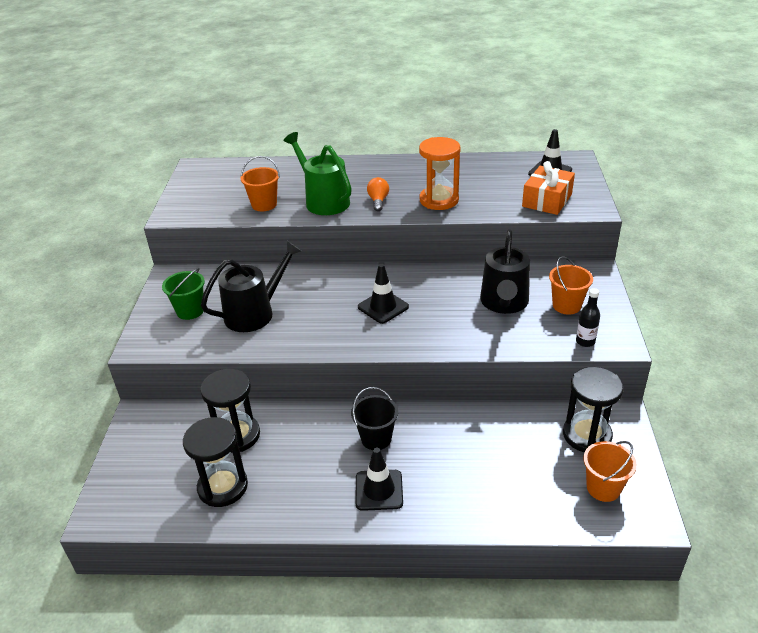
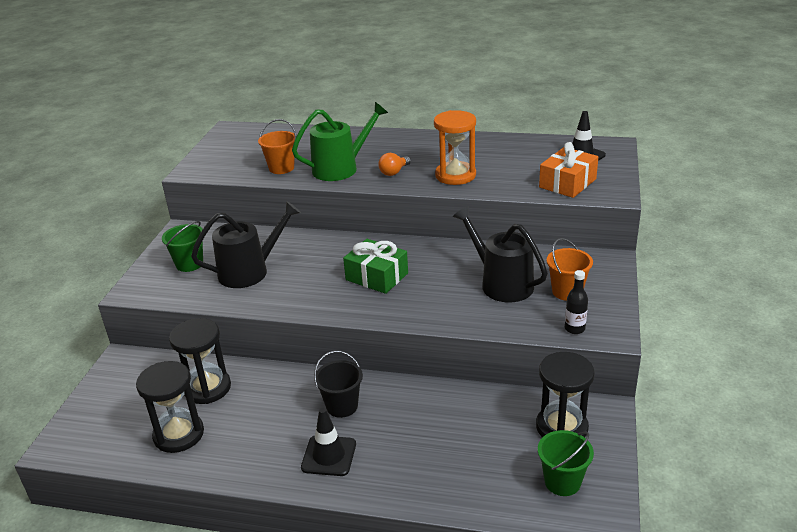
camera: 10 degrees right, 5 degrees down
(324, 201) = (340, 168): green watering can -> green watering can turned 90 degrees clockwise
(378, 201) = (394, 172): orange light bulb -> orange light bulb turned 150 degrees counterclockwise
(383, 307) = (377, 276): black traffic cone -> green gift
(504, 303) = (502, 283): black watering can -> black watering can turned 120 degrees clockwise
(603, 488) = (562, 482): orange bucket -> green bucket

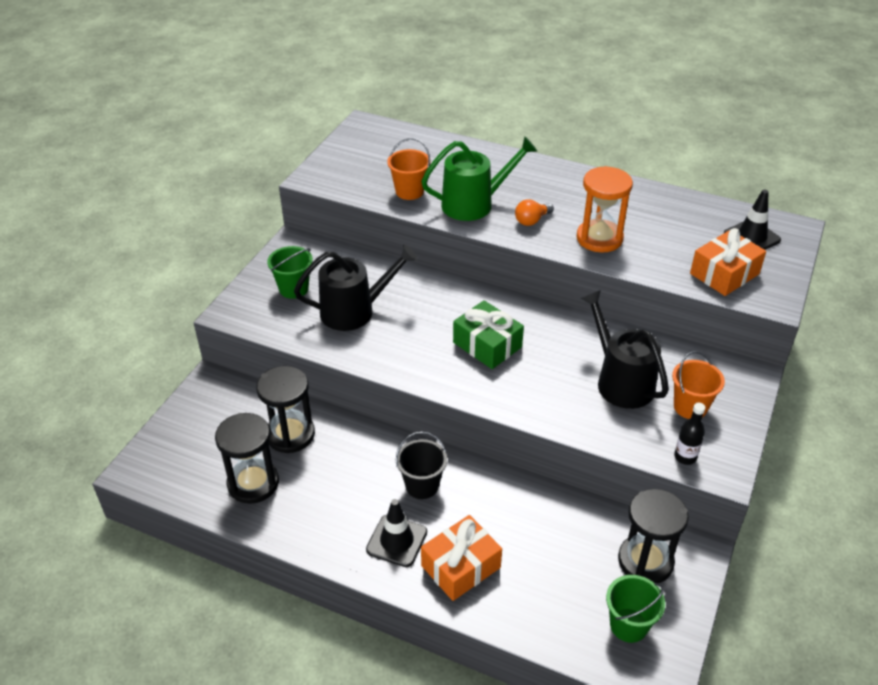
camera: 10 degrees right, 10 degrees up
(394, 465) = (461, 566): none -> orange gift

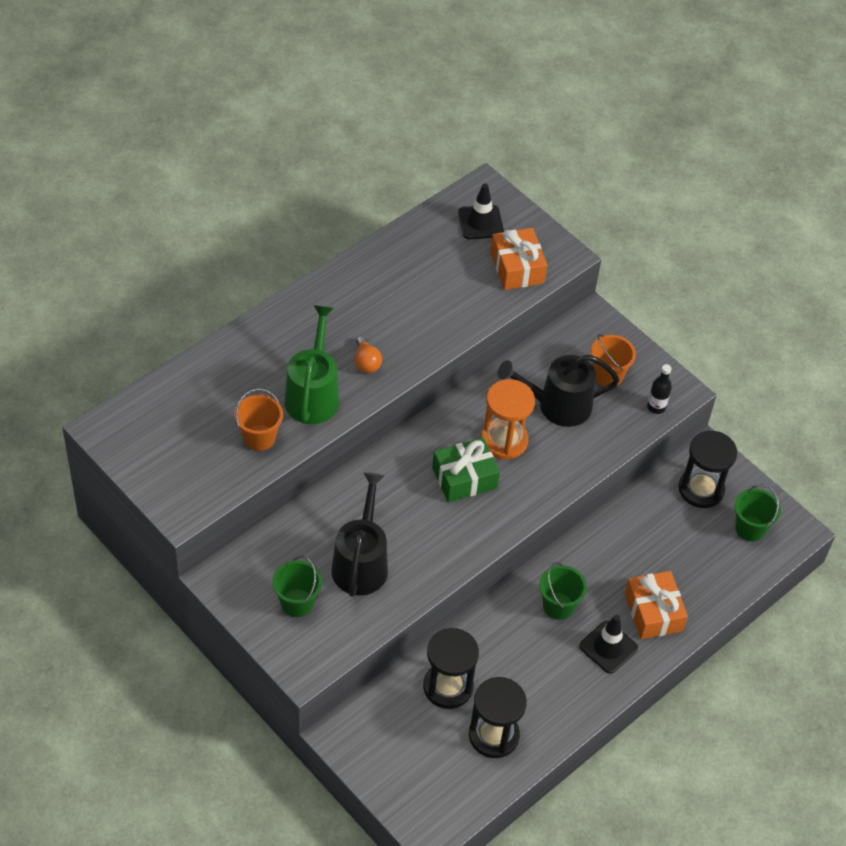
camera: 70 degrees left, 10 degrees up
(422, 485) = (558, 606): black bucket -> green bucket
(599, 238) = (421, 326): orange hourglass -> orange hourglass (504, 440)

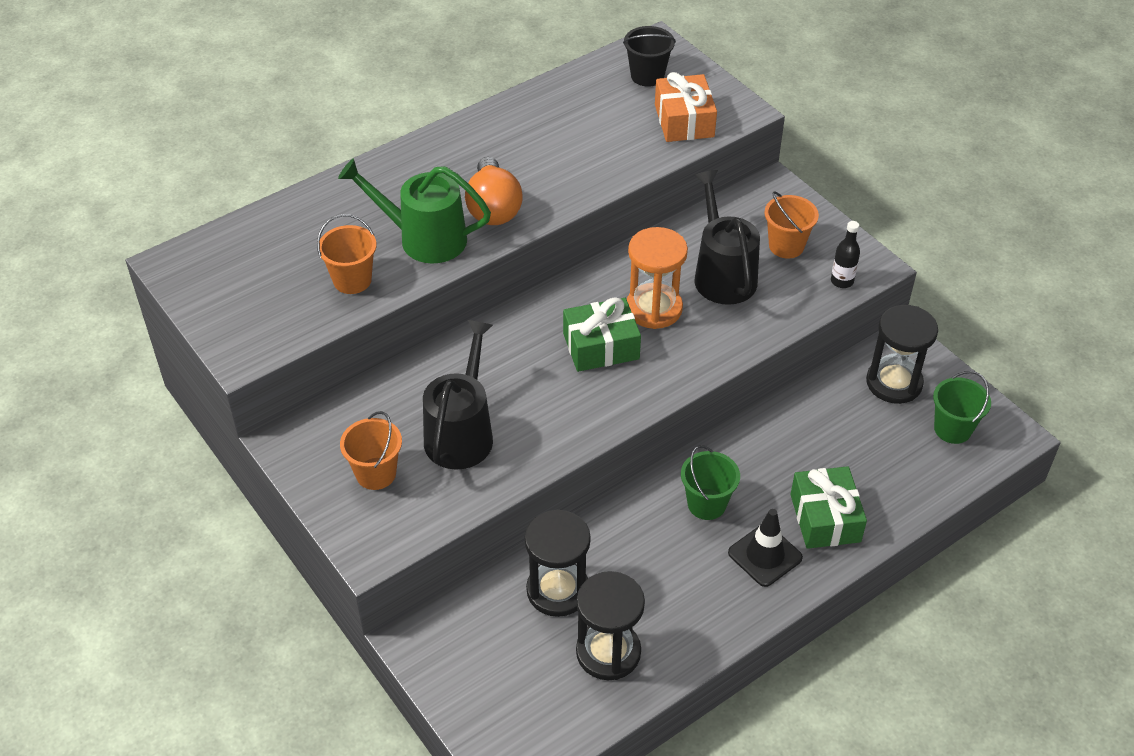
camera: 10 degrees right, 5 degrees down
(297, 603) = (376, 473): green bucket -> orange bucket
(313, 395) = (424, 238): green watering can -> green watering can turned 90 degrees counterclockwise
(366, 362) = (493, 208): orange light bulb -> orange light bulb, size x1.75
(480, 222) = (647, 76): black traffic cone -> black bucket
(557, 405) = (722, 274): black watering can -> black watering can turned 75 degrees clockwise
(653, 612) = (825, 518): orange gift -> green gift

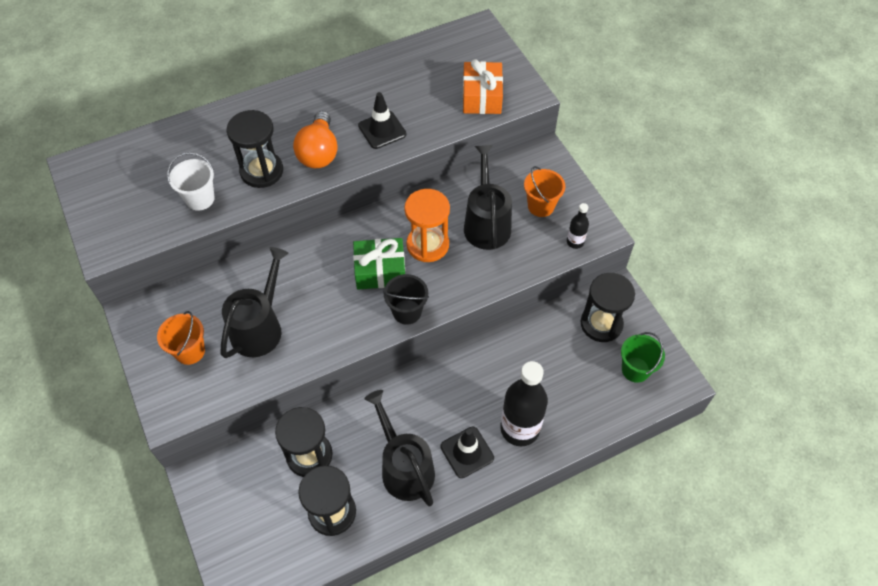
camera: 10 degrees right, 10 degrees up
(352, 280) = (200, 199): orange bucket -> white bucket
(424, 238) = (262, 171): green watering can -> black hourglass
(567, 173) = (382, 130): none -> black traffic cone
(647, 76) = (465, 55): black bucket -> black bucket (407, 312)
(688, 585) = (404, 467): none -> black watering can
(706, 504) = (435, 403): green bucket -> none
(825, 518) = (519, 428): green gift -> black bottle

